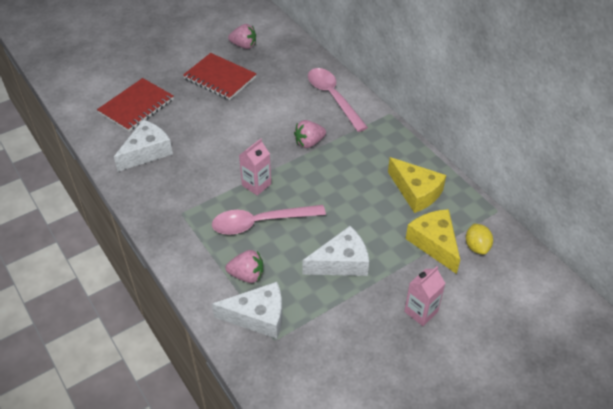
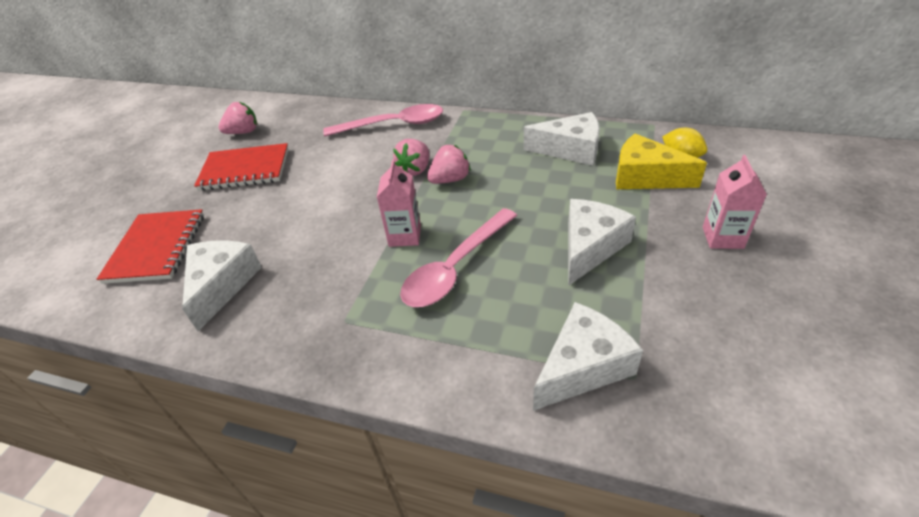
camera: 35 degrees left, 5 degrees down
(247, 275) = (510, 331): pink strawberry -> pink strawberry (450, 180)
(333, 97) = (393, 125): pink spoon -> pink spoon turned 150 degrees clockwise
(416, 192) = (570, 150): yellow cheese -> white cheese

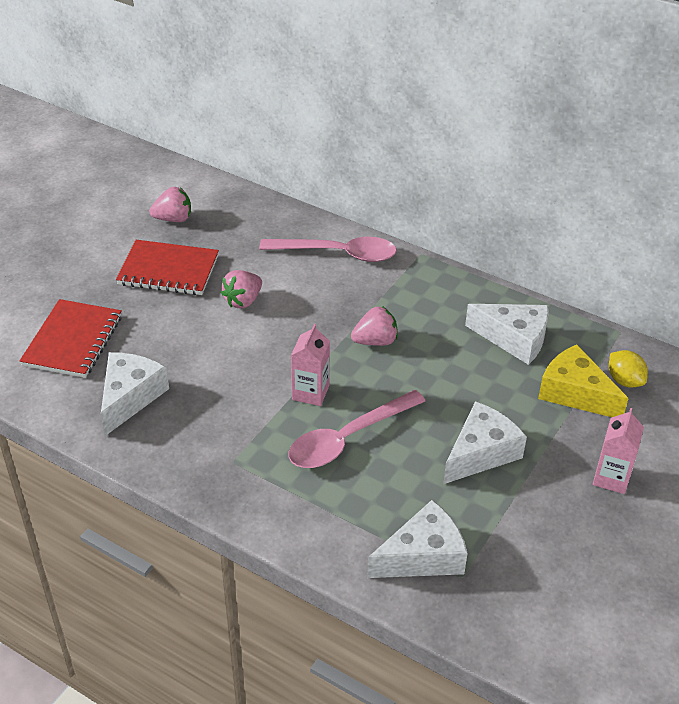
camera: 10 degrees right, 0 degrees up
(415, 169) = (344, 319): pink strawberry -> pink strawberry (243, 301)

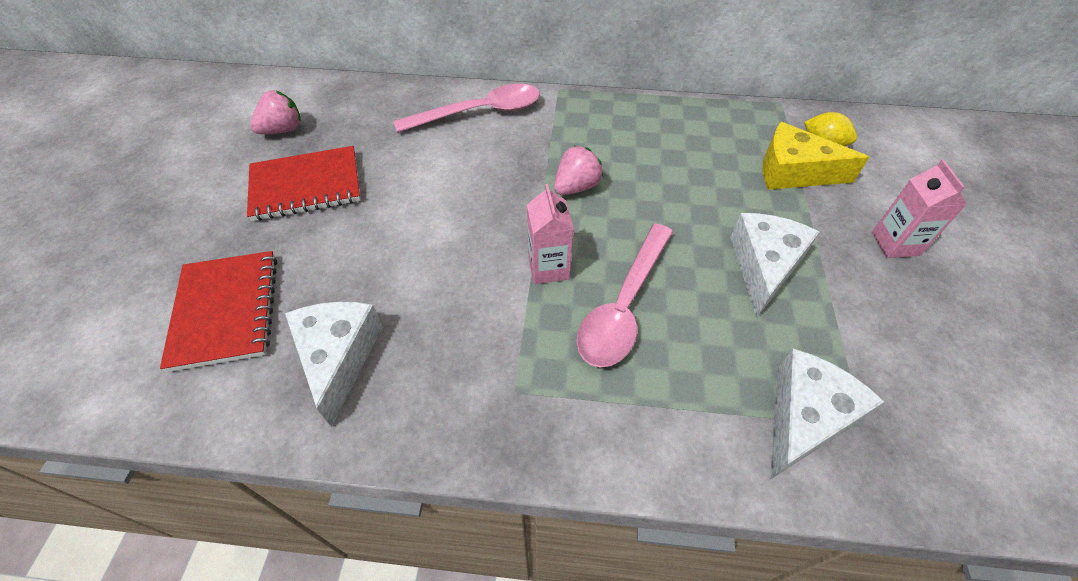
camera: 25 degrees left, 10 degrees up
(243, 301) = (410, 191): pink strawberry -> none
(514, 339) = (701, 140): white cheese -> none

